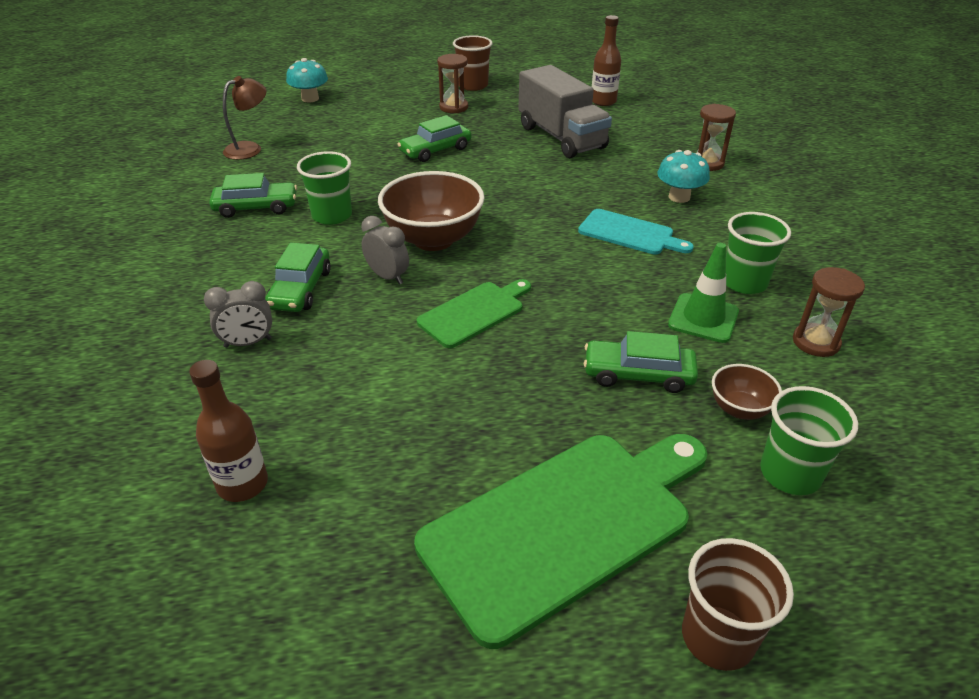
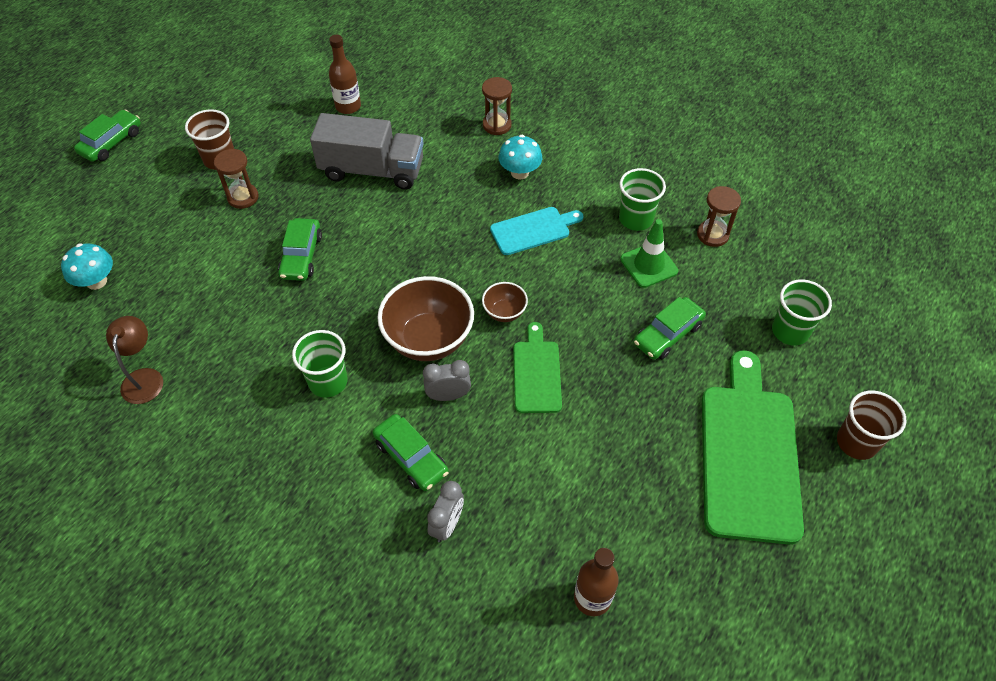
camera: 50 degrees left, 15 degrees up
(256, 207) = (258, 426): green car -> green car (111, 142)
(739, 409) = (732, 312): brown bowl -> brown bowl (504, 312)

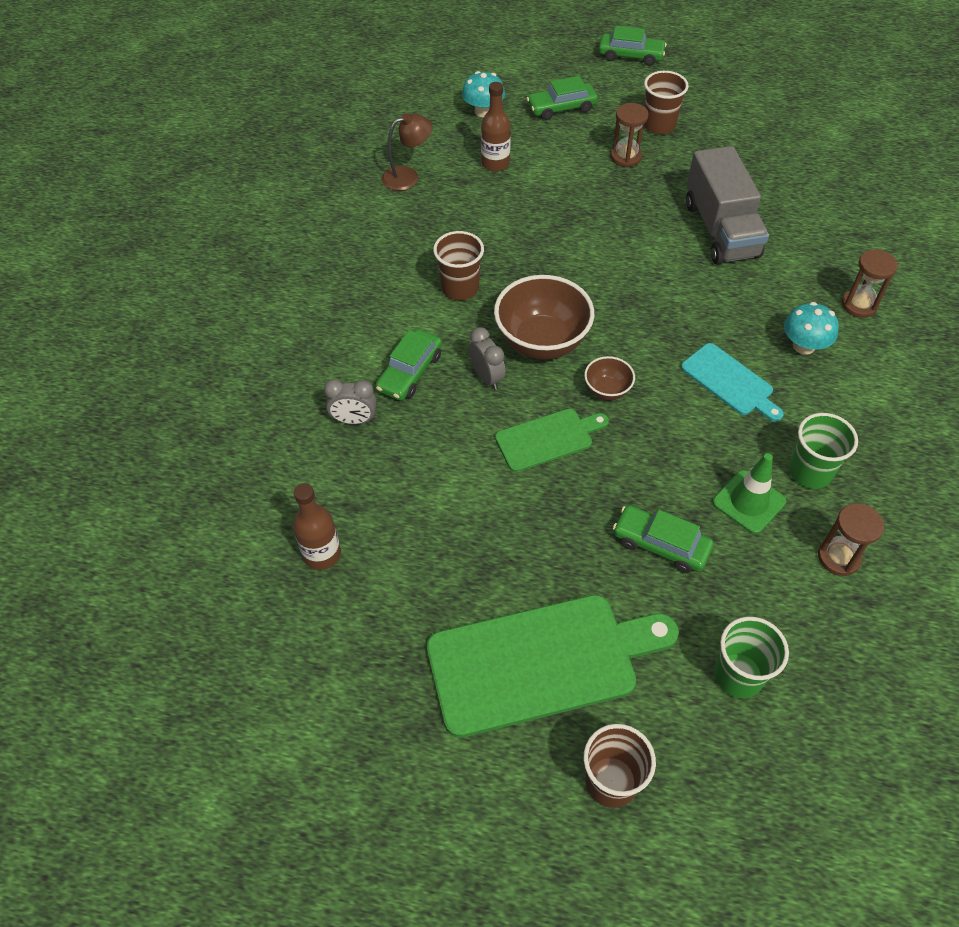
camera: 70 degrees right, 0 degrees up
(301, 256) = (584, 220): green car -> green car (561, 108)
(328, 382) = (460, 288): green cup -> brown cup
(348, 106) = (791, 182): brown bottle -> brown bottle (495, 164)

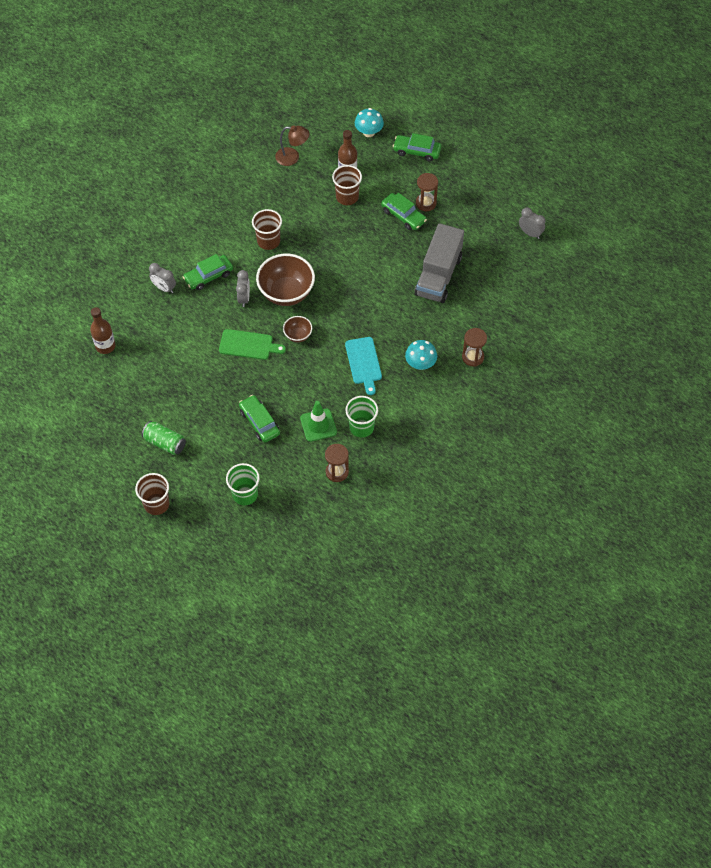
camera: 30 degrees right, 5 degrees up
(540, 662) = (165, 443): green cutting board -> green can
(630, 56) = (491, 132): green car -> green car (403, 216)
(659, 125) = (464, 191): brown cup -> brown cup (347, 197)
(780, 137) = (530, 233): none -> grey clock

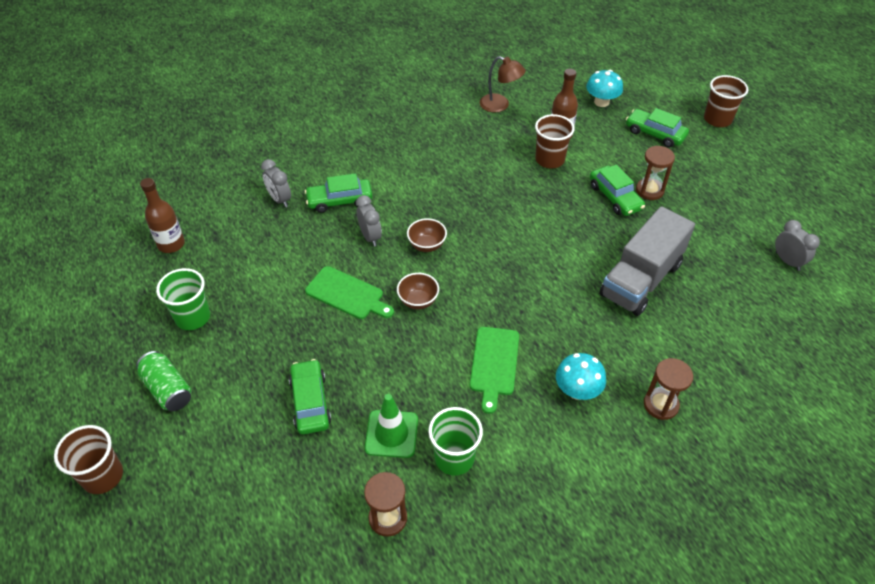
camera: 20 degrees right, 10 degrees down
(244, 298) = (370, 237): grey clock -> grey clock turned 45 degrees counterclockwise
(245, 494) = (234, 506): green cup -> green cup (193, 317)
(268, 241) = (431, 182): brown cup -> brown cup (717, 119)
(286, 293) = (427, 245): brown bowl -> brown bowl, size x0.50
(363, 363) = (494, 364): turquoise cutting board -> green cutting board

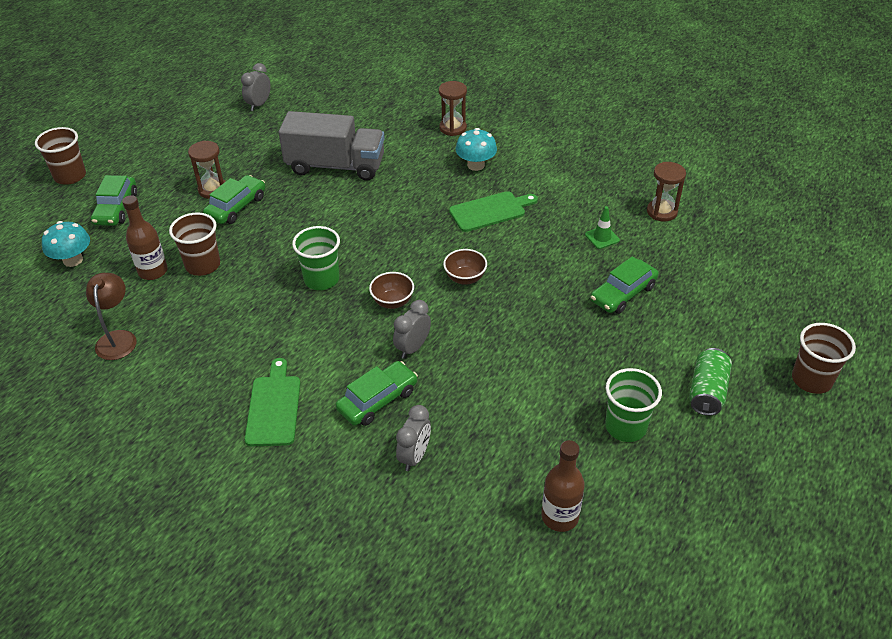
camera: 120 degrees left, 5 degrees down
(339, 200) = (378, 400): green car -> green car turned 90 degrees counterclockwise
(347, 294) = (498, 327): green cutting board -> green cutting board (274, 407)
(391, 434) = (602, 237): green traffic cone -> green traffic cone, size x0.62
(454, 458) = (587, 200): green cup -> green cup (321, 279)

